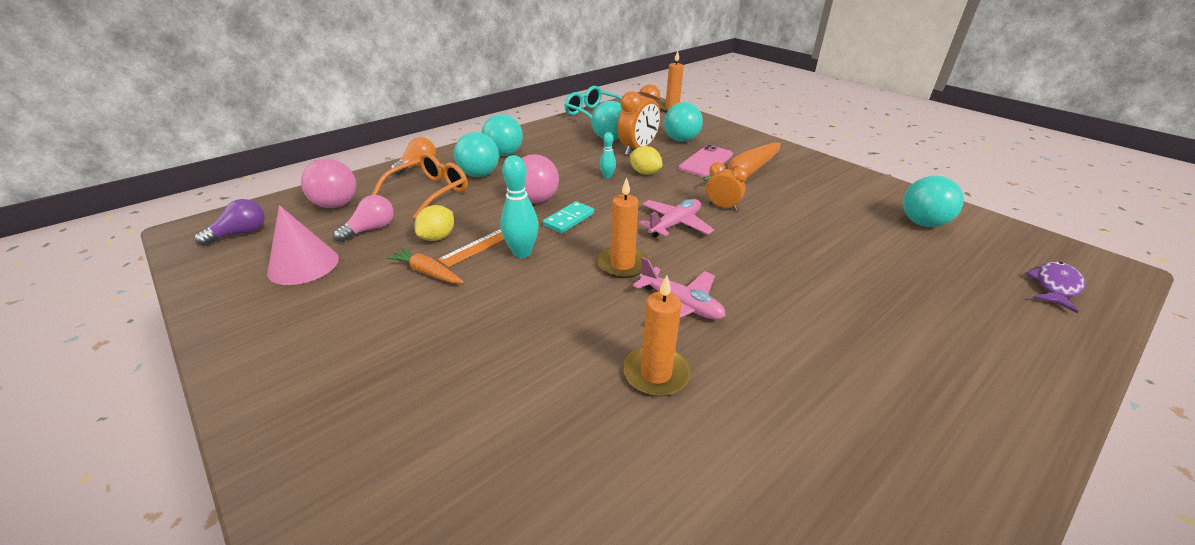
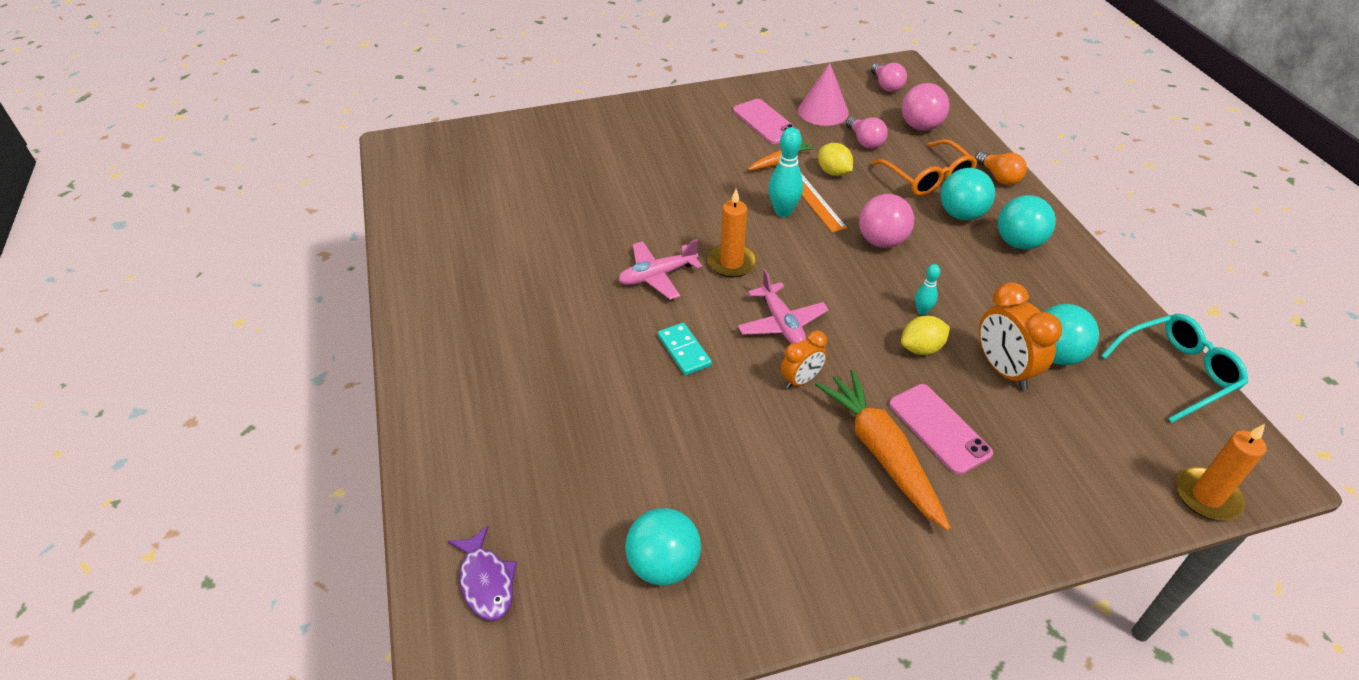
camera: 115 degrees right, 10 degrees up
(240, 233) = (886, 86): purple light bulb -> pink light bulb
(333, 302) = (765, 122): none -> pink phone
(569, 219) = (829, 253): turquoise domino -> turquoise domino (684, 351)
(656, 374) = (599, 237): orange candle -> none
(681, 140) = (1033, 437): turquoise ball -> none

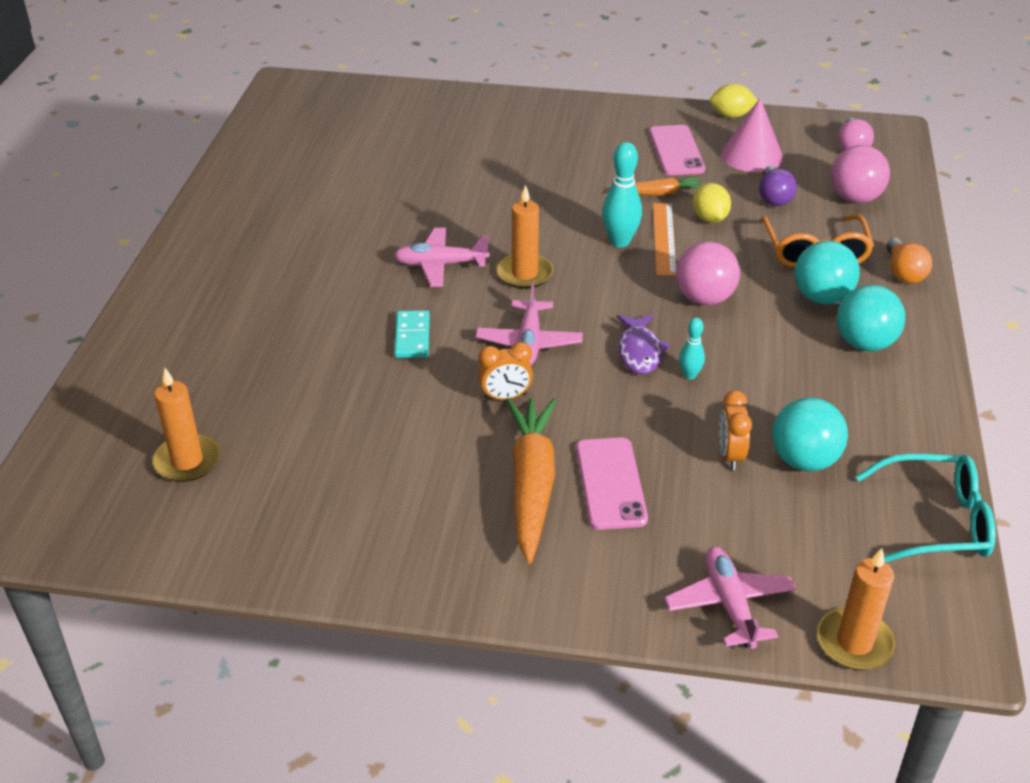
camera: 25 degrees right, 5 degrees down
(486, 581) = (96, 460): purple fish -> purple fish (639, 351)
(575, 547) = (187, 461): none -> orange candle
(663, 565) = (250, 501): turquoise ball -> none
(865, 141) = (773, 197): pink light bulb -> purple light bulb
(921, 348) = (657, 408): yellow lemon -> yellow lemon (731, 115)
(1003, 370) = (730, 455): orange clock -> orange clock, size x0.61
(1103, 501) = (729, 604): none -> pink plane

